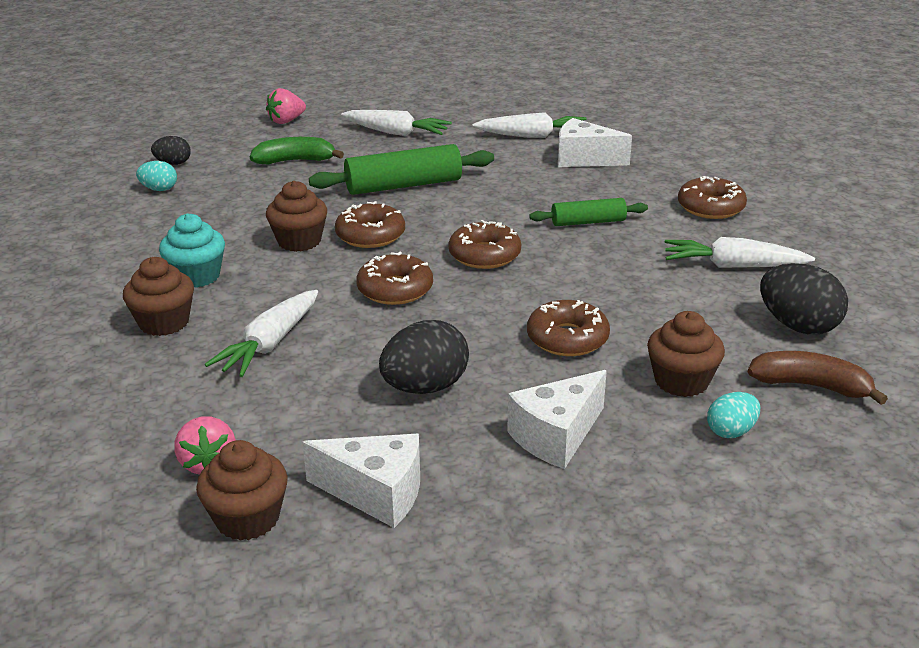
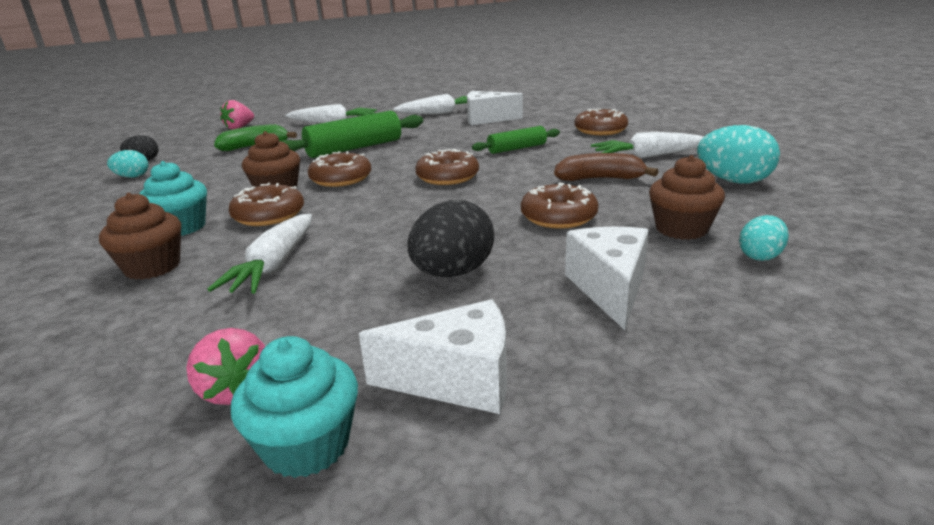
camera: 15 degrees left, 5 degrees down
(247, 519) = (307, 445): brown cupcake -> turquoise cupcake
(395, 289) = (382, 208): brown donut -> brown donut (269, 215)
(556, 436) = (609, 289): white cheese -> white cheese turned 150 degrees clockwise
(798, 326) = (733, 181): black egg -> turquoise egg
(811, 386) = (787, 214): brown banana -> brown banana (600, 179)

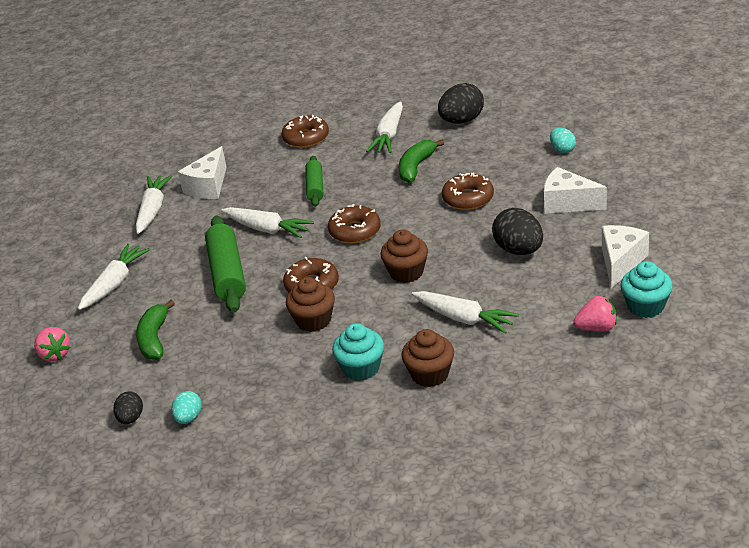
camera: 65 degrees left, 10 degrees up
(269, 215) = (369, 323): brown donut -> none
(431, 147) = (267, 229): none -> white carrot
(600, 179) = (416, 167): brown banana -> green banana
(681, 229) = (516, 161): brown cupcake -> brown cupcake (406, 272)
(733, 181) = (461, 121): turquoise egg -> black egg

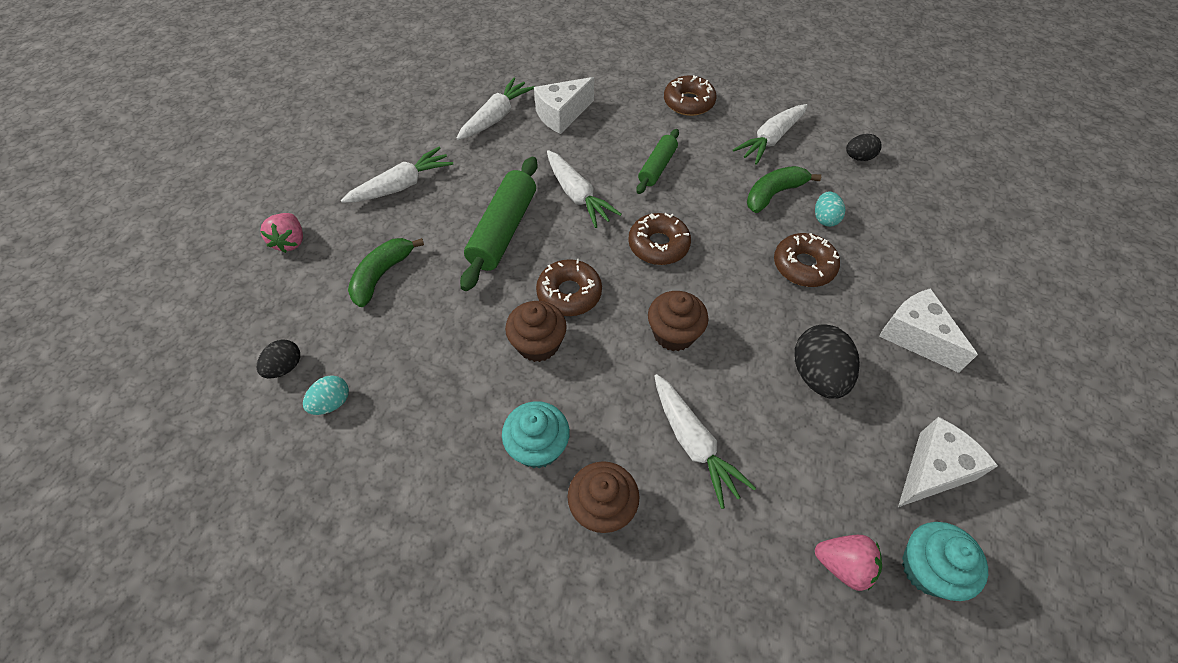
camera: 25 degrees right, 20 degrees up
(461, 121) = (858, 157): black egg -> black egg, size x0.57
(562, 149) = (951, 254): turquoise egg -> turquoise egg (825, 218)

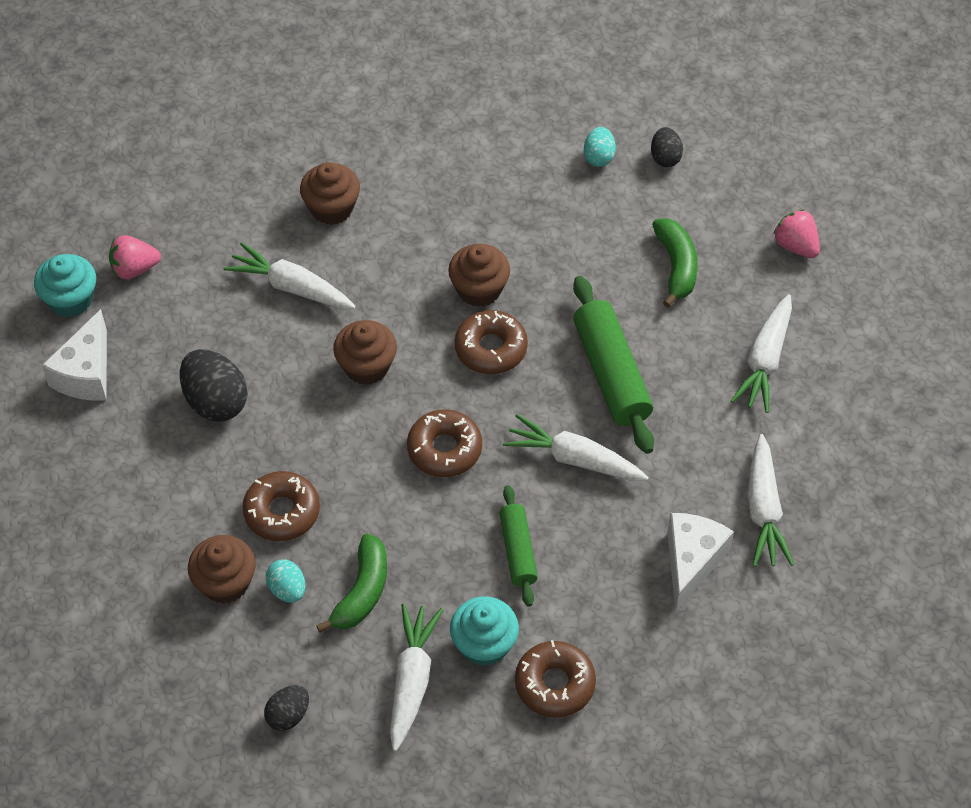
camera: 145 degrees right, 0 degrees up
(538, 446) = (412, 218): turquoise cupcake -> turquoise cupcake (484, 644)
(868, 243) = (225, 582): none -> brown cupcake
(915, 336) = (138, 493): white cheese -> none

